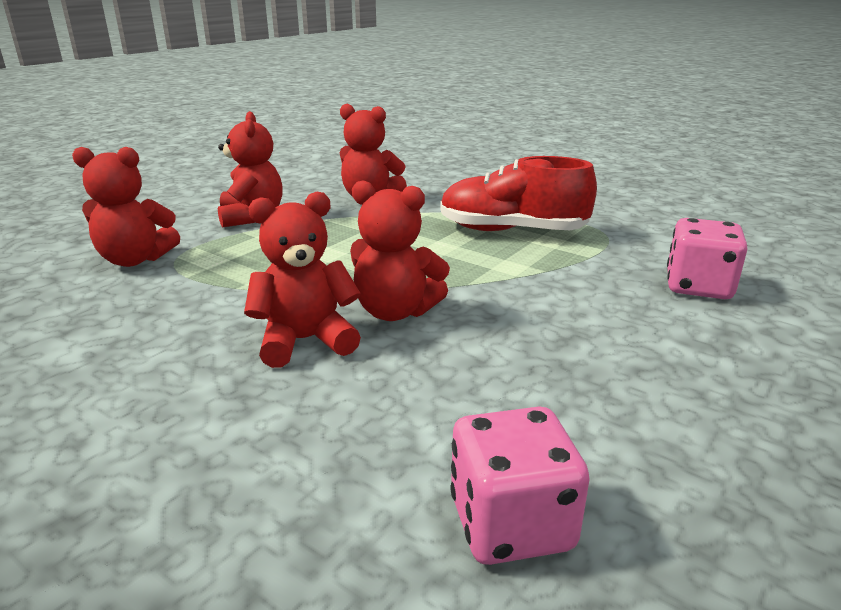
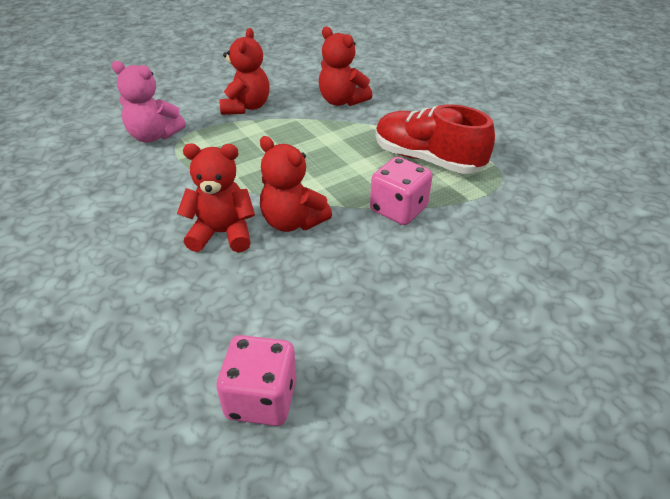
camera: 20 degrees right, 15 degrees up
(135, 260) = (154, 136): red teddy bear -> pink teddy bear
(698, 287) = (532, 250): pink dice -> pink dice (398, 209)

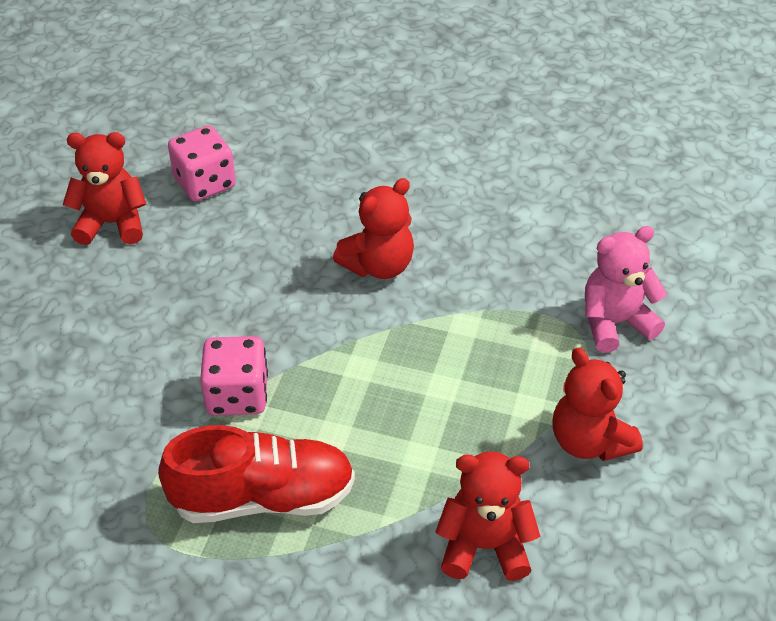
camera: 140 degrees right, 5 degrees up
(292, 222) = (329, 315): red teddy bear -> red teddy bear (112, 223)

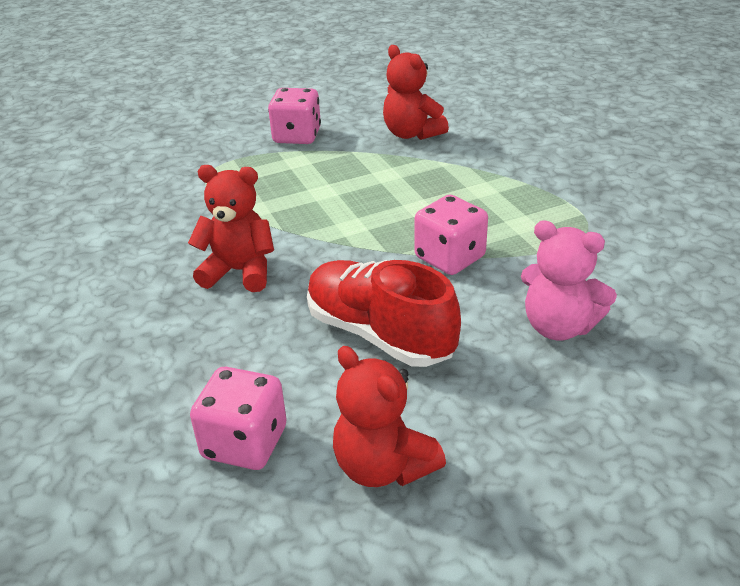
camera: 130 degrees left, 10 degrees down
(263, 497) = (500, 204): red shoe -> red shoe (379, 334)
(589, 441) = (297, 136): red teddy bear -> pink dice
(615, 323) = (185, 164): pink teddy bear -> pink teddy bear (558, 326)

